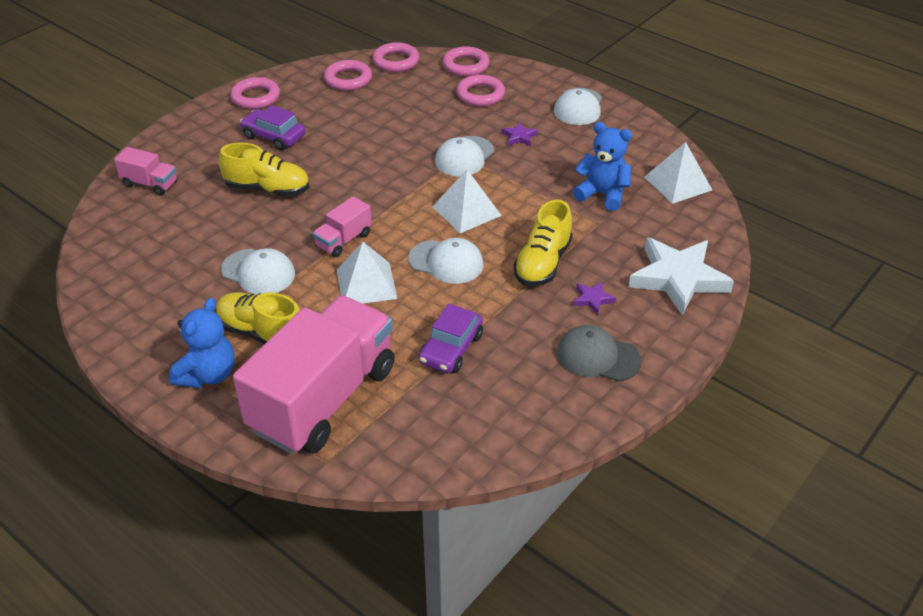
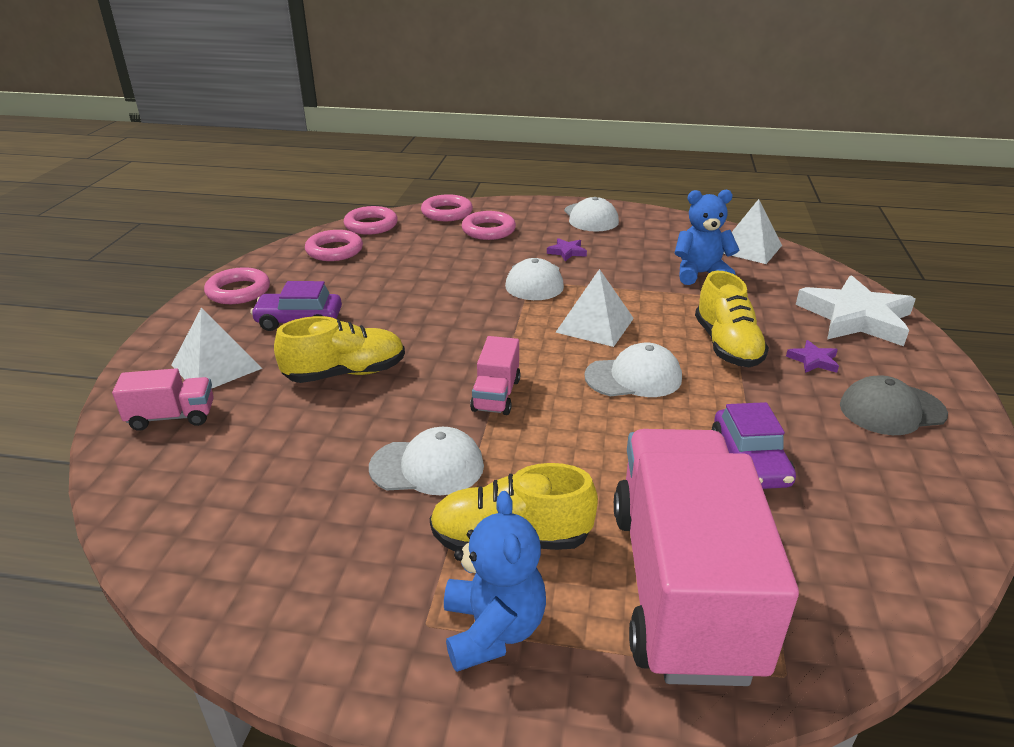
camera: 30 degrees left, 10 degrees down
(366, 284) = (574, 430): white pyramid -> white pyramid (216, 366)

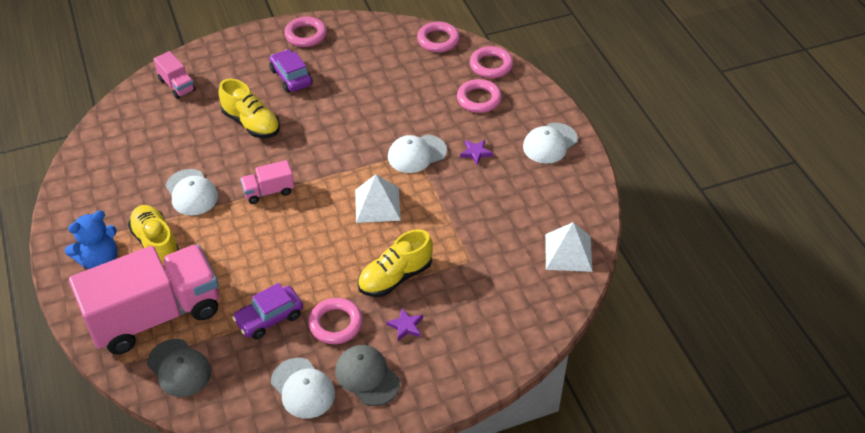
camera: 60 degrees right, 15 degrees up
(216, 366) = (226, 73): white pyramid -> none
(334, 250) = (387, 44): pink ring -> pink ring (335, 324)
(633, 377) = (325, 243): white cap -> white cap (303, 388)
(700, 274) = (496, 236): blue teddy bear -> none
(822, 591) = (179, 368): none -> grey cap
(855, 318) = (488, 340): white star -> none

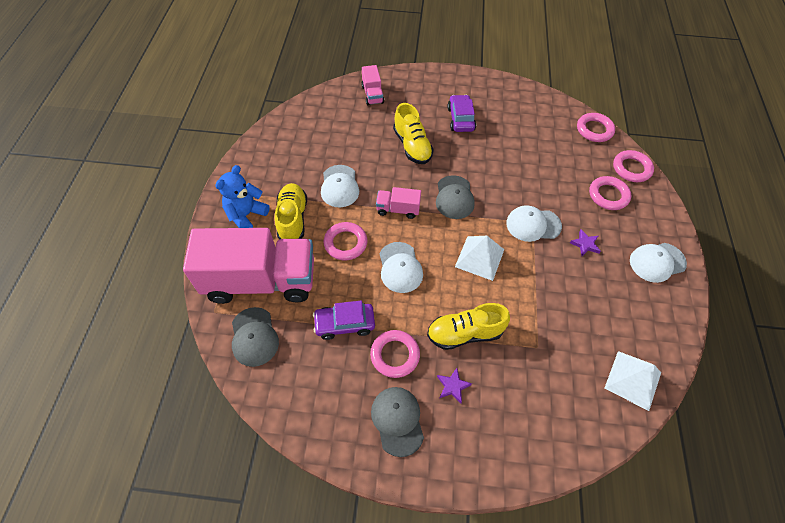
camera: 25 degrees right, 10 degrees up
(100, 260) = (246, 215): blue teddy bear -> blue teddy bear turned 135 degrees clockwise
(303, 388) = (339, 405): white cap -> white cap (400, 267)
(306, 35) = (488, 88): pink ring -> pink ring (345, 243)
(323, 158) = (454, 197): none -> grey cap

